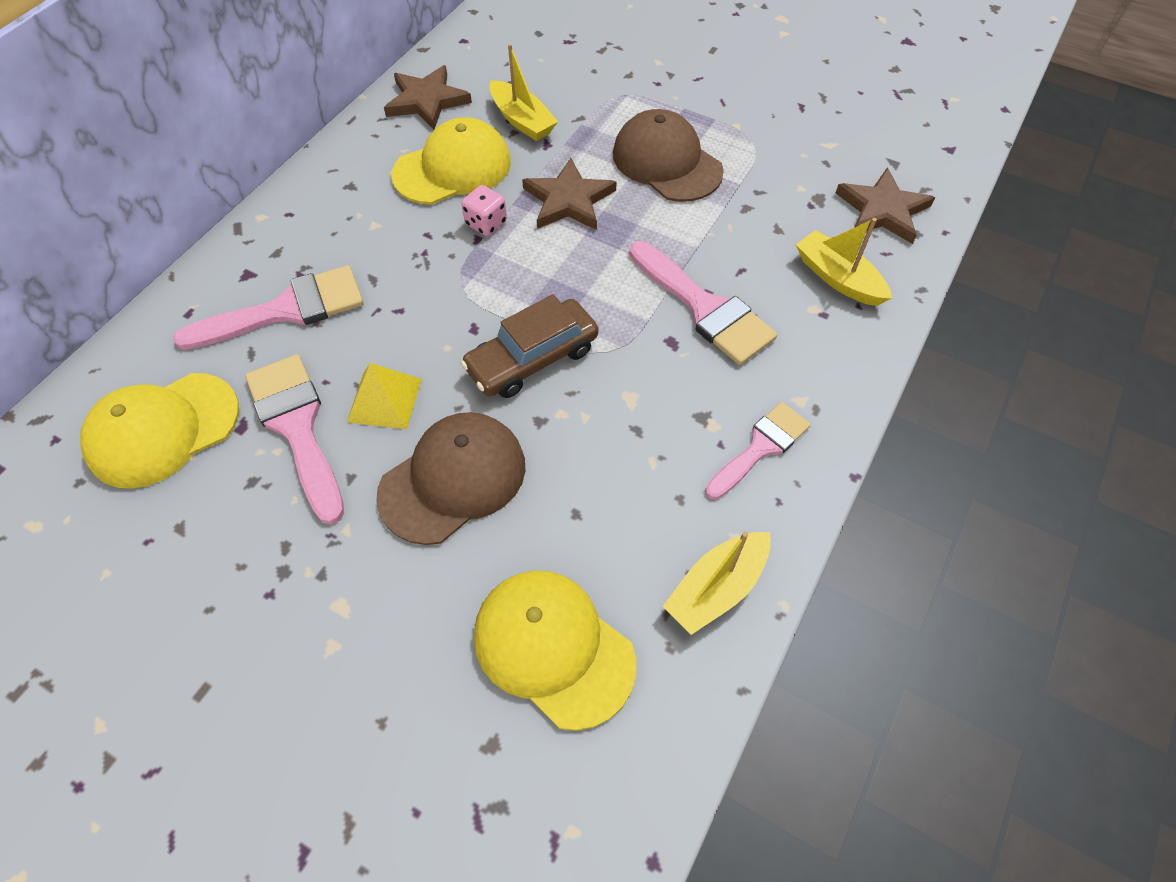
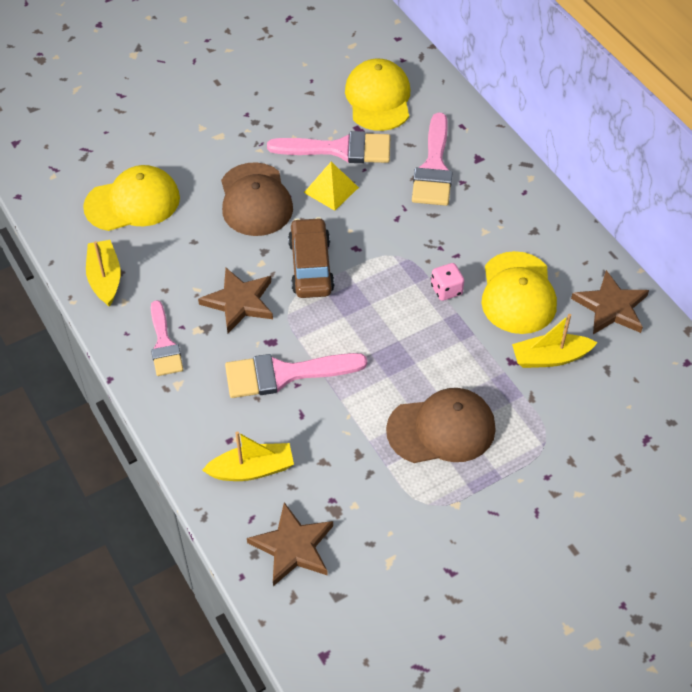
camera: 120 degrees right, 5 degrees down
(569, 200) = (439, 347): brown star -> brown star (239, 302)

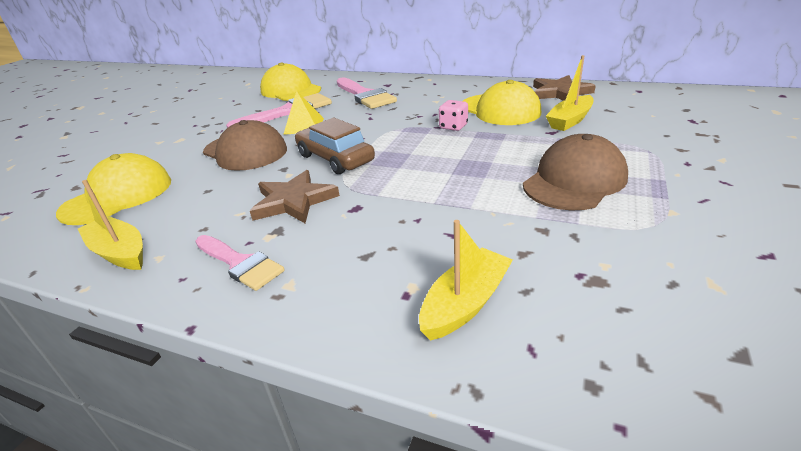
camera: 35 degrees left, 20 degrees down
(284, 374) = (396, 219): pink brush -> none
(293, 547) = (617, 343): brown star -> none

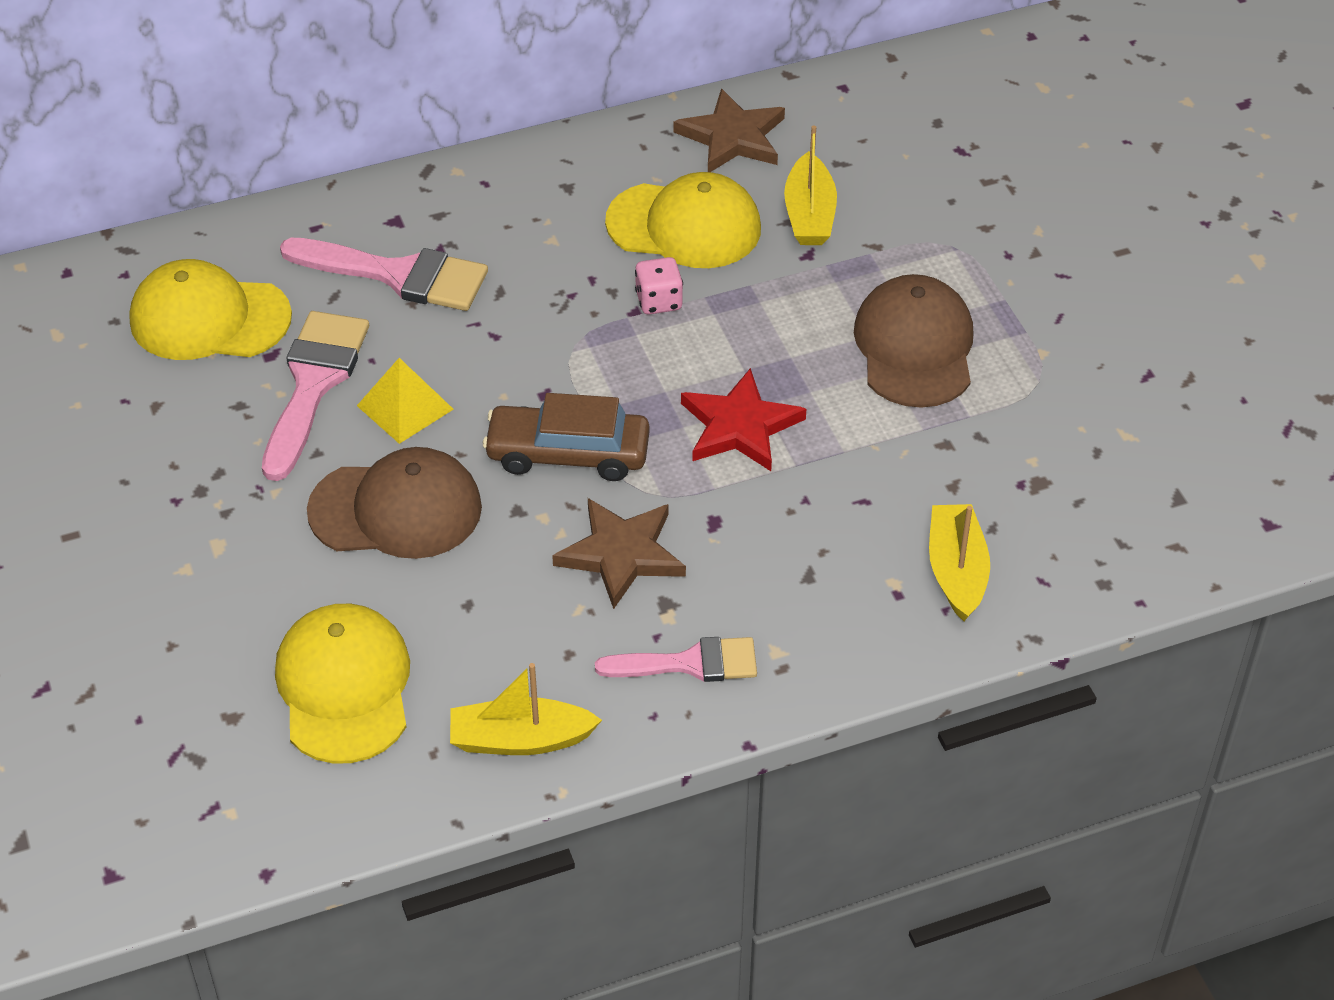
camera: 45 degrees left, 15 degrees up
(427, 177) = (740, 426): none -> red star

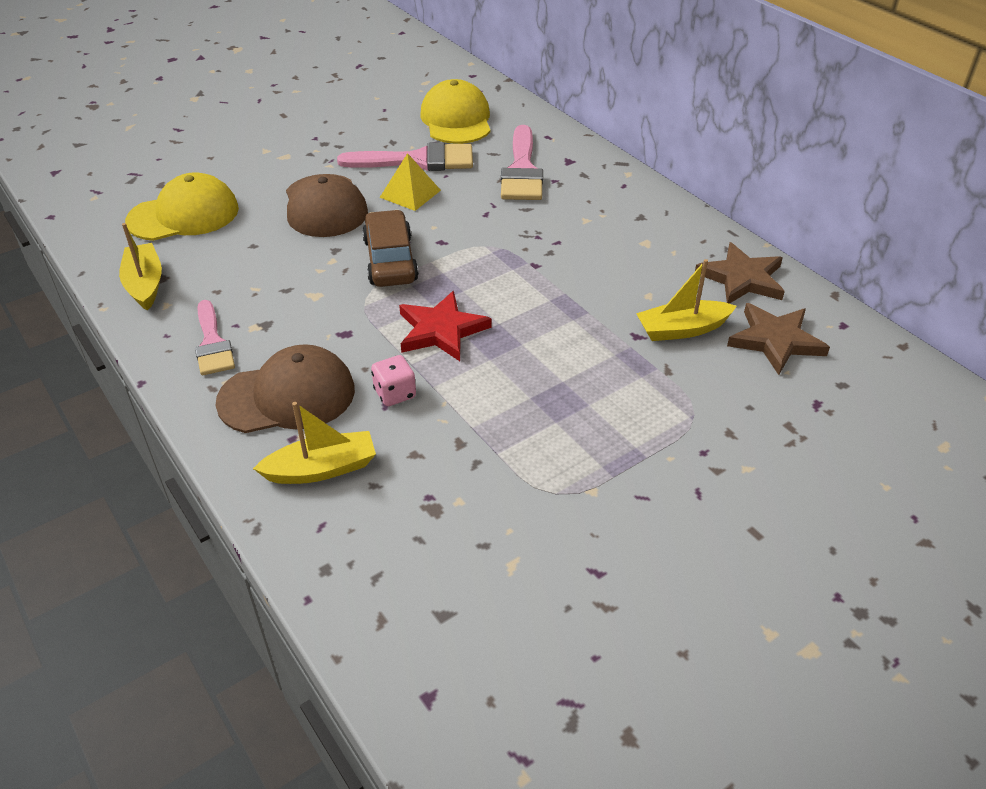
camera: 75 degrees right, 5 degrees down
(621, 554) = (306, 297): brown star -> brown star (775, 340)
(659, 301) = (550, 273): pink dice -> pink dice (395, 393)
(684, 226) = (632, 272): yellow cap -> none
(915, 347) = (562, 409): brown cap -> brown cap (287, 396)

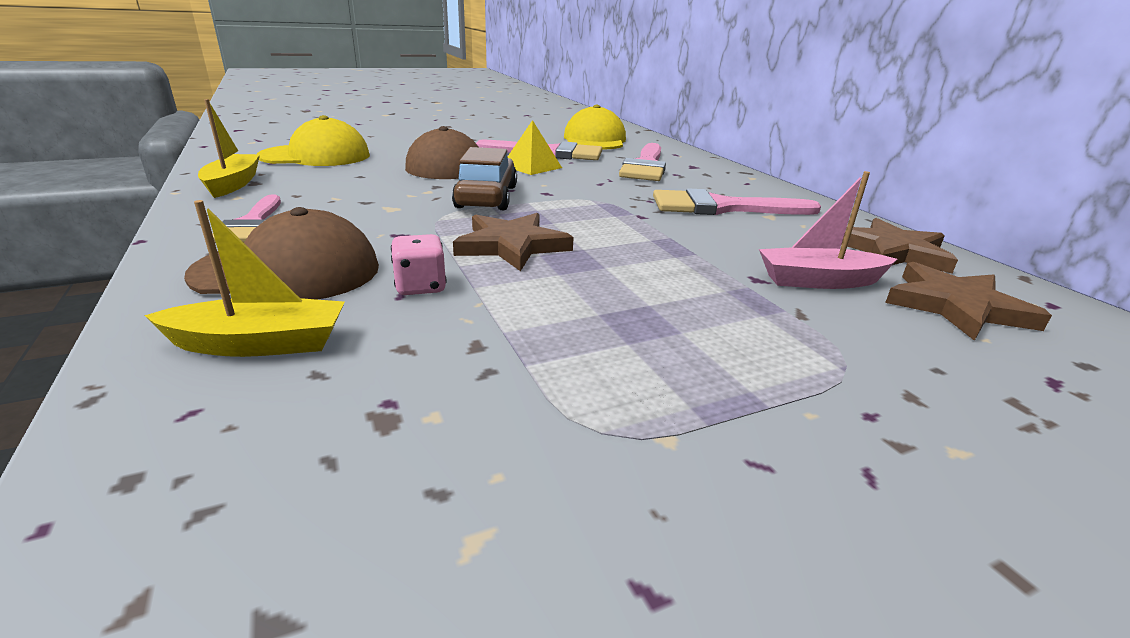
camera: 10 degrees right, 15 degrees down
(441, 330) = (512, 245): red star -> brown star
(603, 236) = (722, 207): none -> pink brush
(682, 329) = (819, 281): yellow boat -> pink boat

